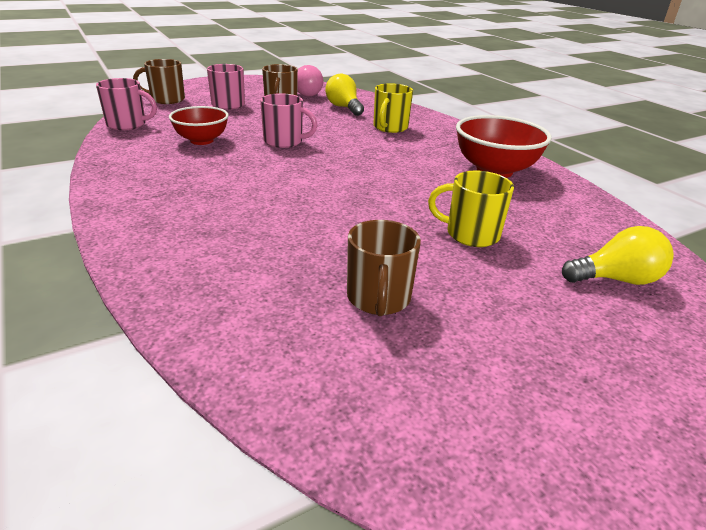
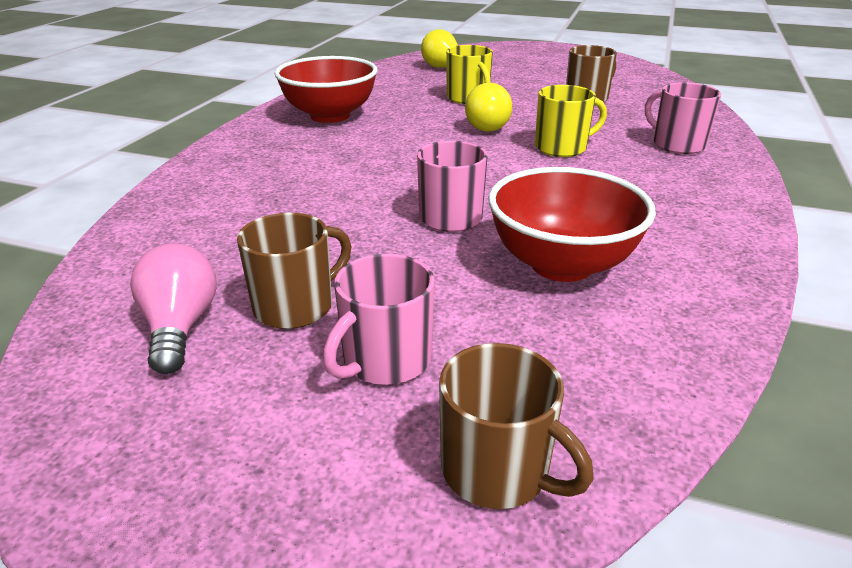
camera: 130 degrees left, 0 degrees up
(127, 124) = (667, 374): pink mug -> pink mug (677, 144)
(202, 140) = (561, 265): red bowl -> red bowl, size x1.50
(344, 108) = (221, 248): yellow light bulb -> yellow light bulb (490, 126)
(390, 127) = (274, 186): yellow mug -> yellow mug (562, 148)

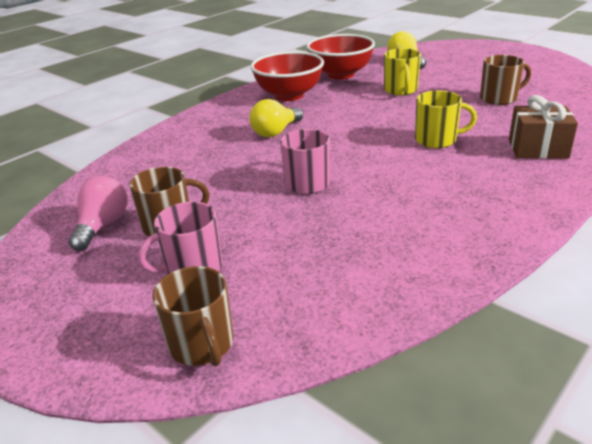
camera: 25 degrees right, 0 degrees up
(490, 126) = (397, 115): yellow light bulb -> yellow light bulb (276, 132)
(561, 265) = (353, 229): red bowl -> red bowl (341, 74)
(677, 144) = (537, 148): pink mug -> brown gift

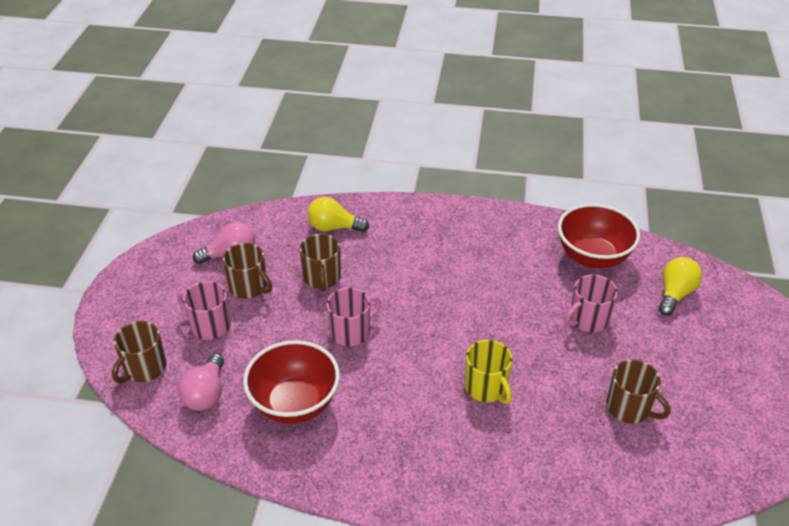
camera: 55 degrees right, 10 degrees up
(216, 180) = (322, 278): none -> brown mug
(276, 132) = (425, 272): yellow light bulb -> yellow light bulb (334, 227)
(289, 95) = (509, 244): red bowl -> red bowl (295, 403)
(301, 299) = (206, 394): none -> pink light bulb
(400, 90) = (588, 320): yellow mug -> pink mug
(537, 148) = (520, 470): brown gift -> none

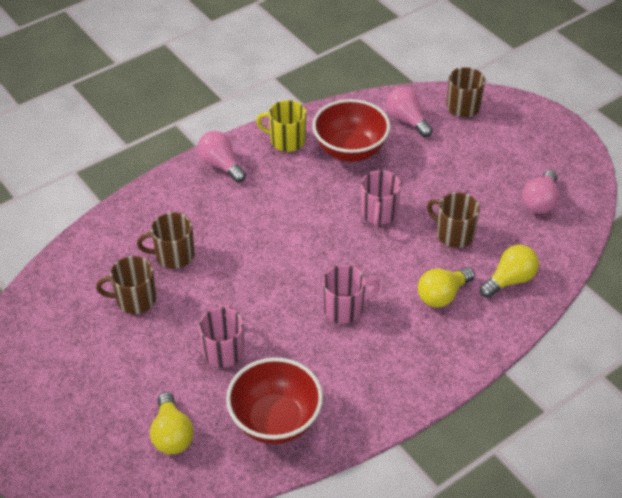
camera: 135 degrees right, 5 degrees up
(210, 325) = (469, 152): pink mug -> pink mug (344, 308)
(249, 287) = (489, 191): brown mug -> brown mug (174, 255)
(390, 249) = (442, 295): none -> yellow light bulb
(425, 486) = (221, 165): none -> pink light bulb
(486, 388) = (245, 243): yellow mug -> yellow mug (286, 140)

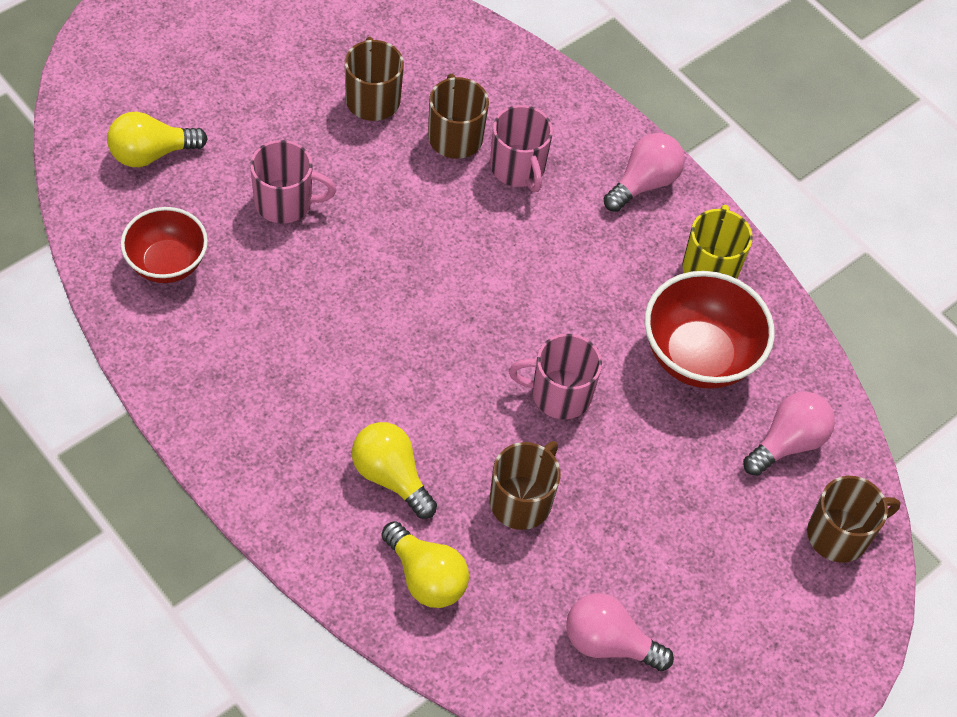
camera: 80 degrees right, 10 degrees up
(275, 421) = (167, 264): red bowl -> red bowl, size x0.67
(344, 308) = (362, 345): pink mug -> pink mug (518, 168)

